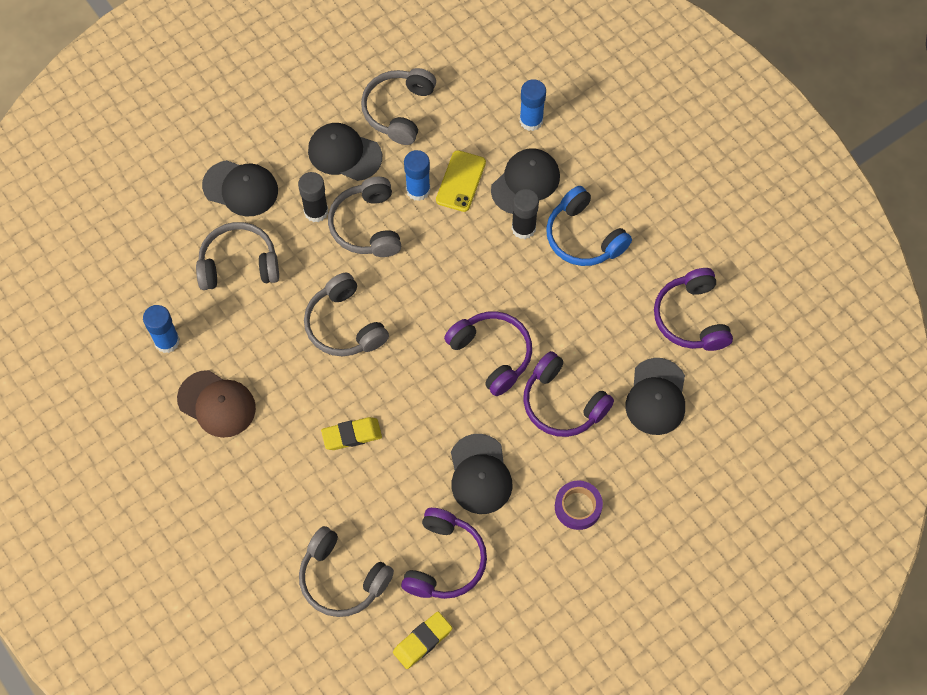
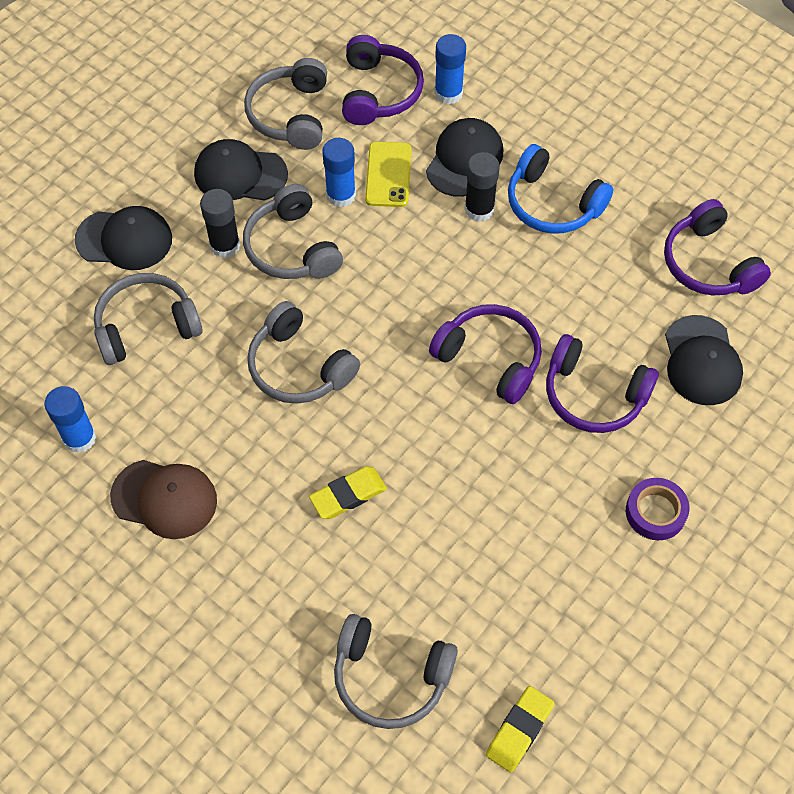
camera: 15 degrees left, 5 degrees down
(444, 561) = (514, 621): purple headphones -> purple headphones (379, 92)
(480, 474) = (523, 503): black cap -> none

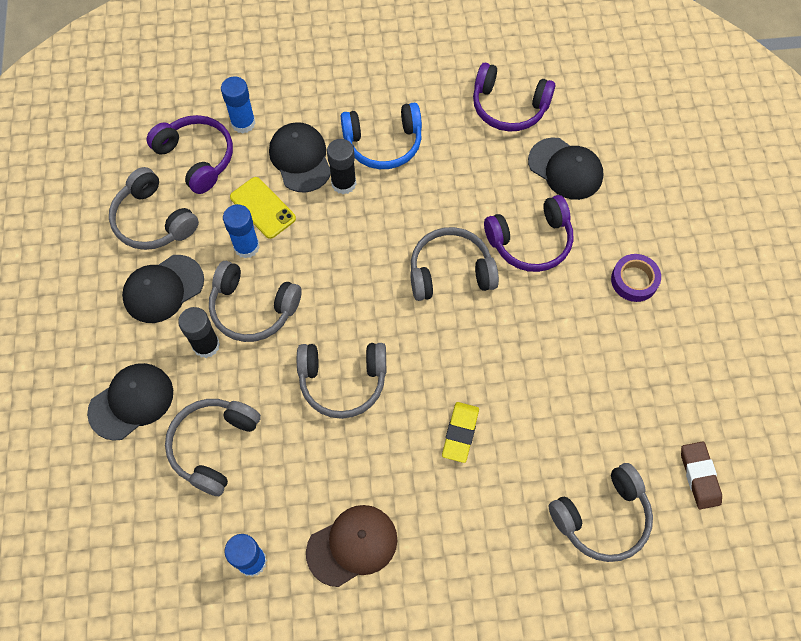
camera: 45 degrees left, 5 degrees up
(490, 358) = (450, 272): purple headphones -> grey headphones
(519, 730) = (699, 476): yellow eraser -> brown eraser

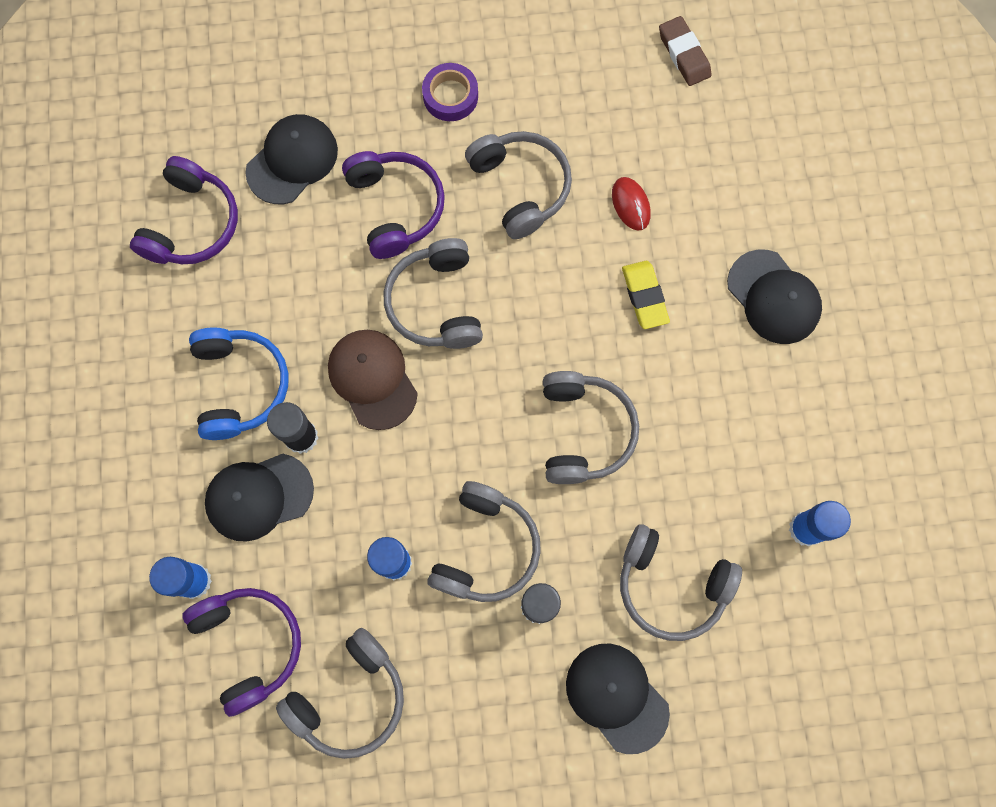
camera: 90 degrees left, 10 degrees up
(163, 289) = (456, 672): black cap -> black cap (773, 297)
(196, 158) = (249, 644): purple headphones -> purple headphones turned 105 degrees clockwise
(262, 208) = (335, 544): yellow phone -> none
(352, 545) = (780, 416): brown cap -> brown cap (372, 379)
(460, 433) = (644, 296): yellow eraser -> yellow eraser turned 60 degrees clockwise
(545, 424) = (630, 204): none -> red mouse
(602, 517) = (733, 153): grey headphones -> grey headphones (520, 187)
(699, 476) = (684, 54): brown eraser -> brown eraser turned 75 degrees clockwise

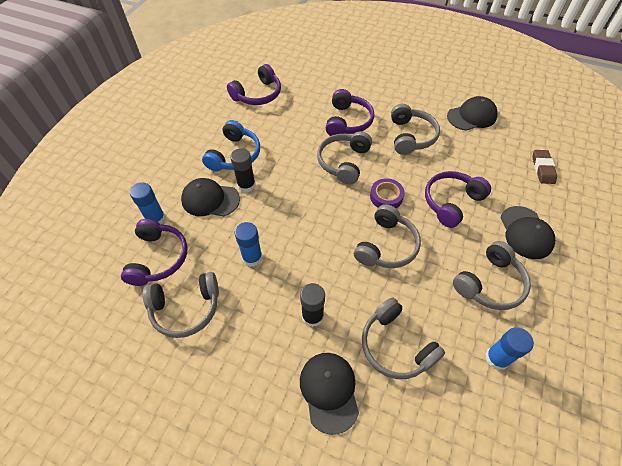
camera: 30 degrees right, 20 degrees down
(292, 160) = (314, 90): black cap -> black cap (472, 116)
(372, 379) = (294, 178): brown cap -> none
(450, 96) = (397, 94): purple tape -> purple tape (386, 197)
(485, 548) = (302, 274): grey headphones -> grey headphones (489, 283)
(630, 204) = (463, 163): red mouse -> none
(644, 296) = (451, 202): yellow eraser -> purple headphones
(684, 54) = (519, 119): brown eraser -> brown eraser (542, 168)

